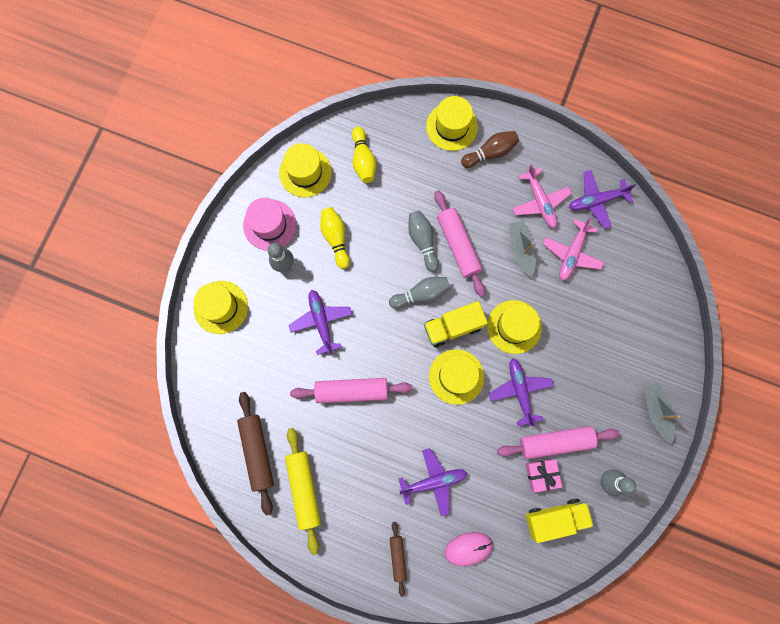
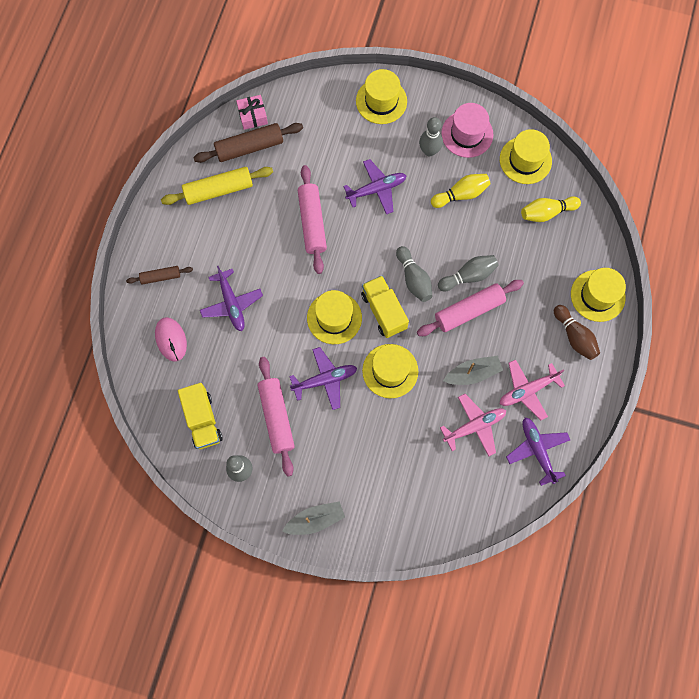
camera: 85 degrees right, 5 degrees down
(541, 474) = (244, 405): pink gift -> pink gift (252, 116)
(572, 254) = (474, 426): pink plane -> pink plane turned 135 degrees clockwise

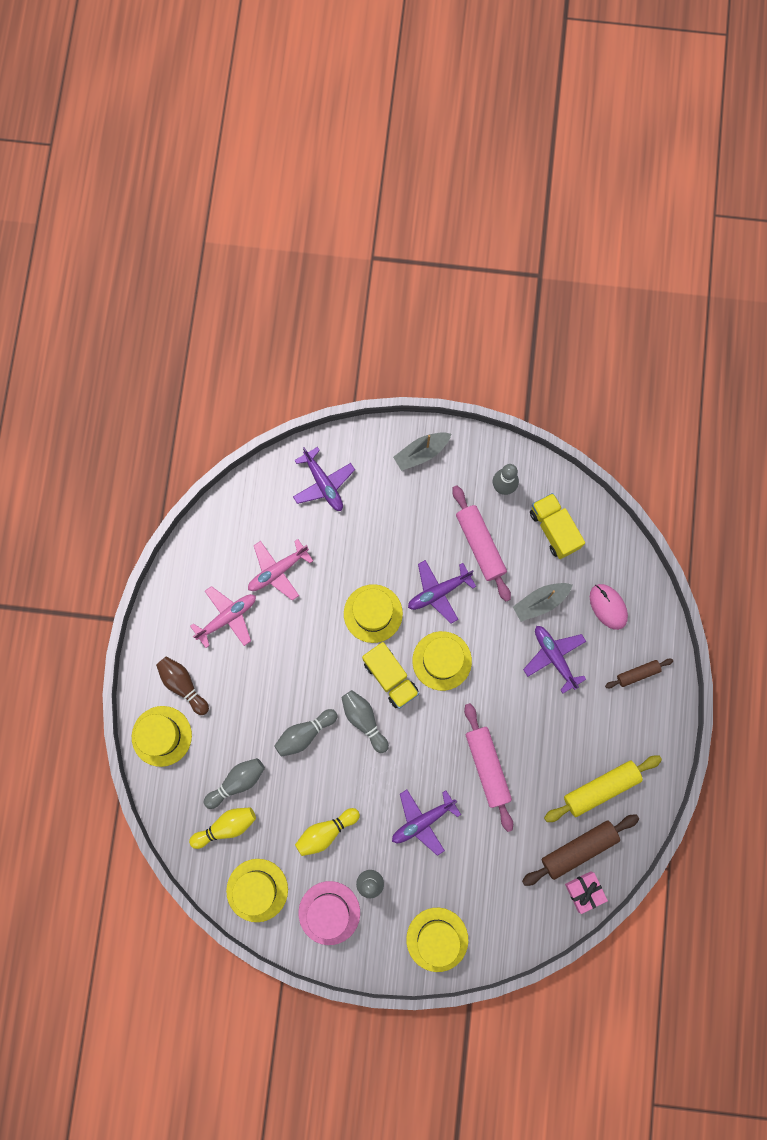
camera: 170 degrees right, 5 degrees up
(469, 311) = (299, 694): pink rolling pin -> none
(472, 373) = (286, 625): grey boat -> grey boat (540, 602)
(533, 246) = (237, 782): none -> grey bowling pin
(537, 450) = (211, 558): purple plane -> purple plane (323, 484)

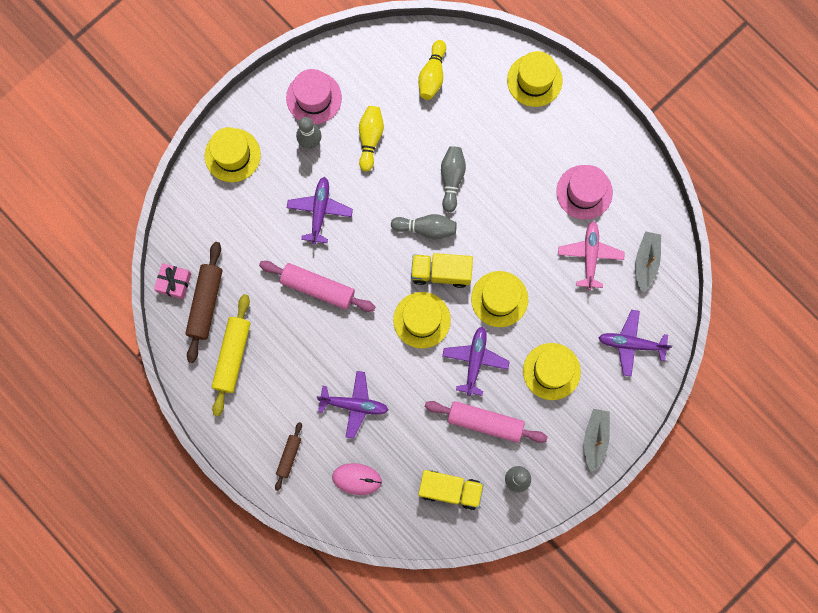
camera: 130 degrees right, 0 degrees up
(183, 685) = (559, 123): brown bowling pin -> none
(227, 617) = (584, 192): pink plane -> pink hat
(237, 782) = (457, 106): grey bowling pin -> none
(257, 890) = (371, 62): yellow hat -> yellow hat (551, 371)
(540, 602) = (403, 430): grey boat -> grey boat (646, 262)

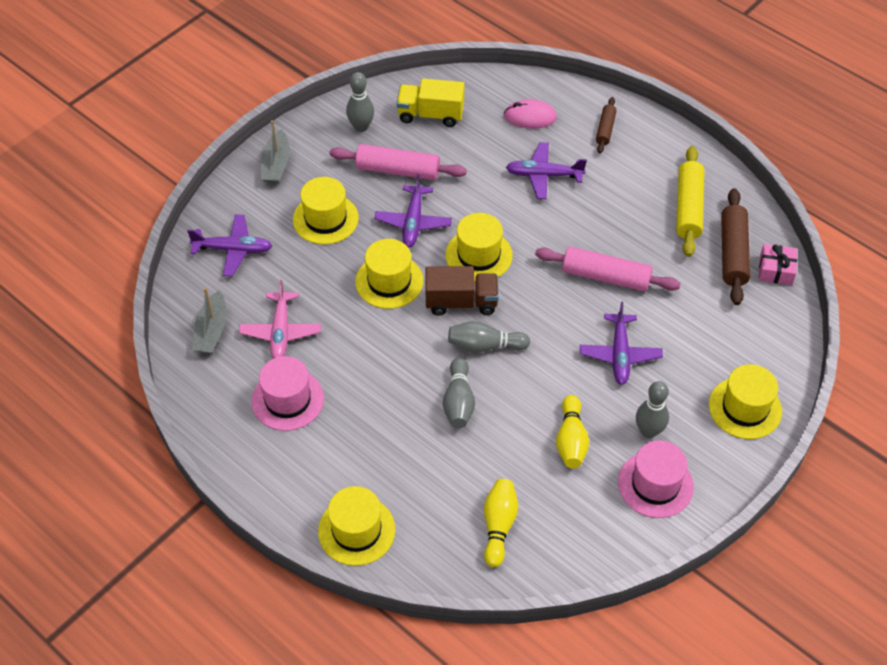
camera: 175 degrees right, 25 degrees down
(441, 272) = (461, 302): yellow truck -> brown truck

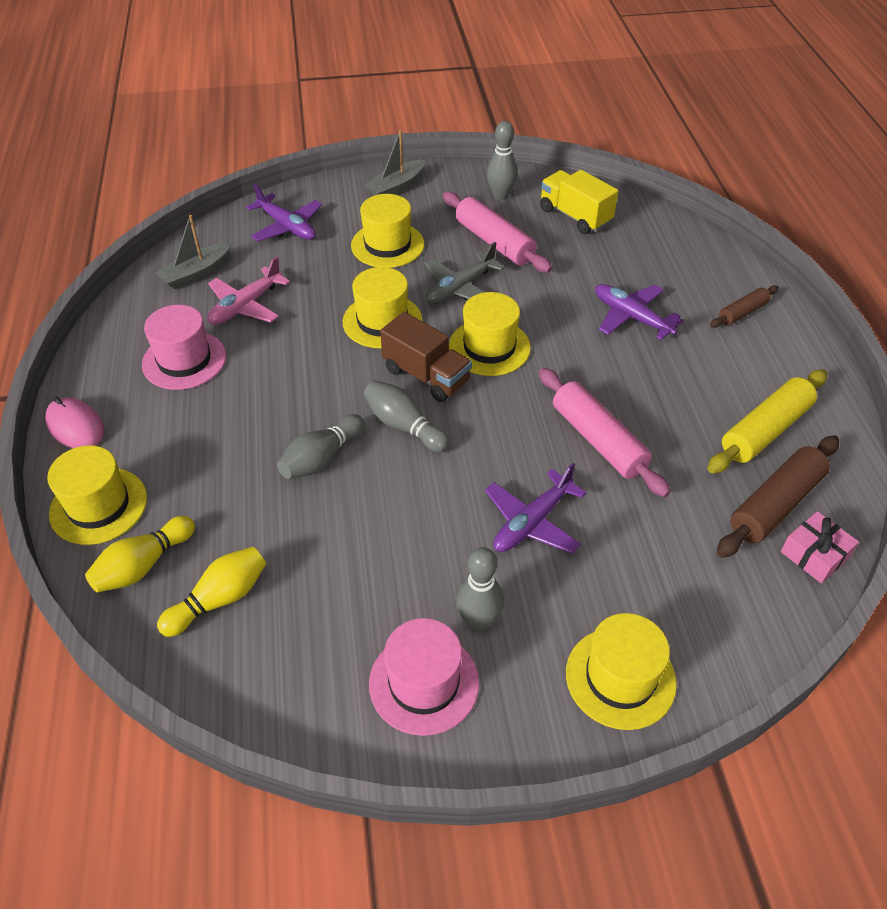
camera: 40 degrees right, 5 degrees down
(413, 222) = (460, 288): purple plane -> grey plane
(530, 117) = (672, 264): pink mouse -> pink mouse (75, 426)
(571, 440) = (386, 570): yellow bowling pin -> yellow bowling pin (143, 565)

